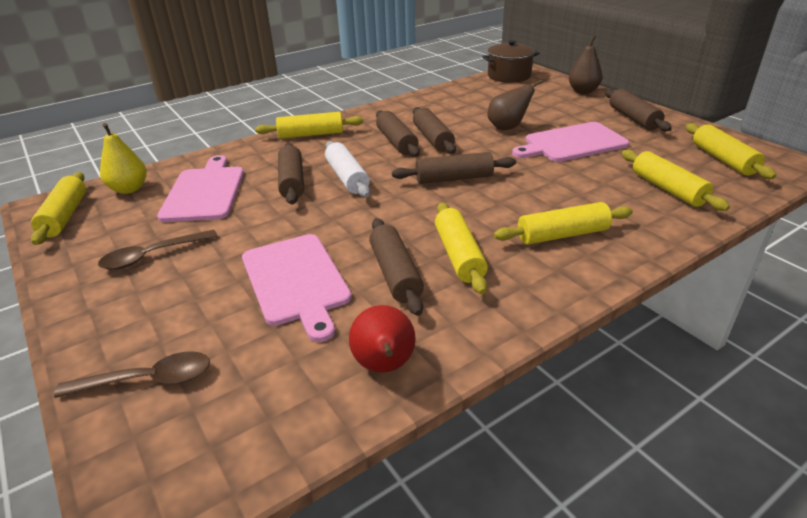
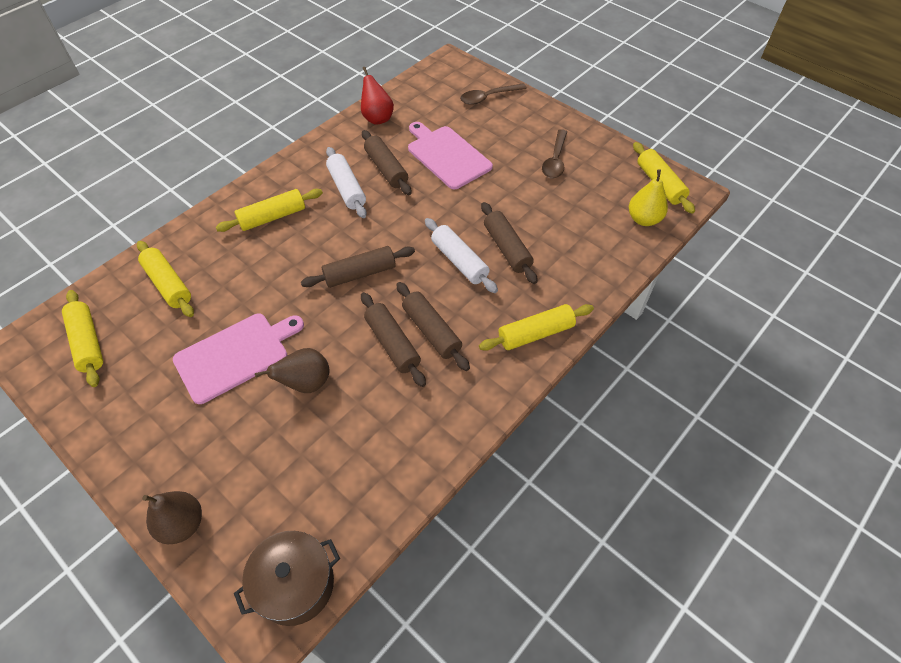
camera: 165 degrees right, 20 degrees up
(152, 256) = (555, 160): brown spoon -> brown spoon turned 150 degrees clockwise
(204, 192) = (575, 225): pink cutting board -> none
(459, 255) = (346, 188): yellow rolling pin -> white rolling pin
(633, 118) = (141, 432): brown rolling pin -> none

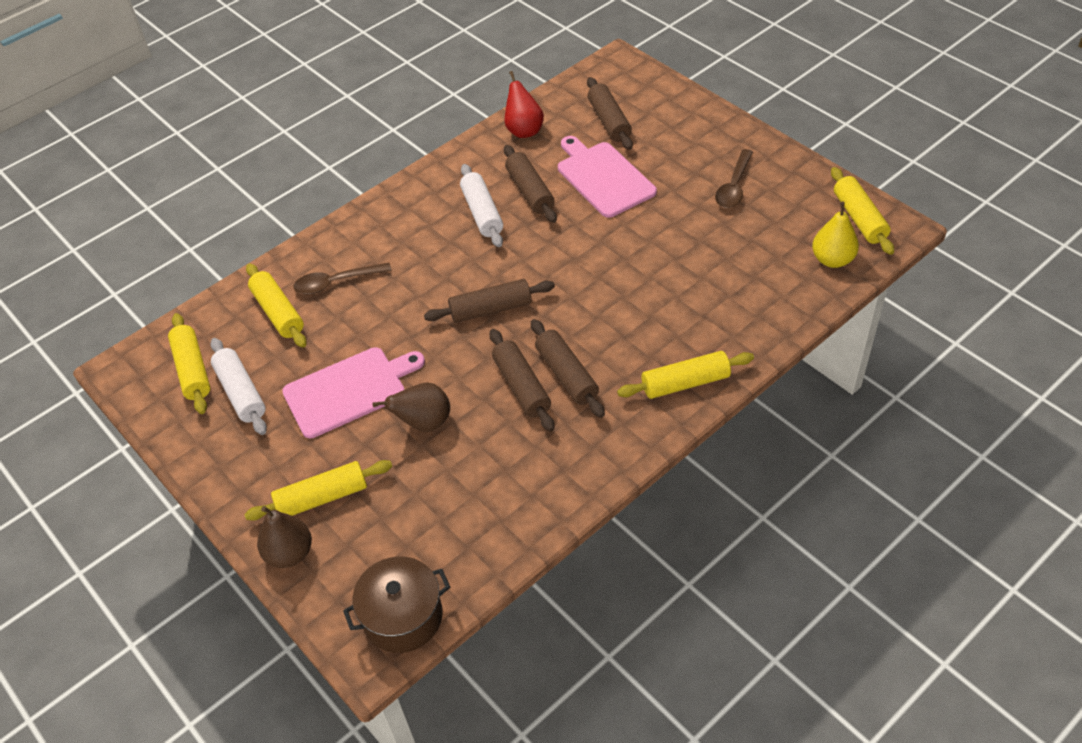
camera: 10 degrees right, 5 degrees down
(272, 217) = (395, 243): yellow rolling pin -> yellow rolling pin (322, 498)
(459, 261) = (606, 300): white rolling pin -> white rolling pin (241, 393)
(488, 97) = (661, 107): brown spoon -> brown spoon (336, 282)
(507, 248) = (663, 287): brown rolling pin -> brown rolling pin (609, 121)

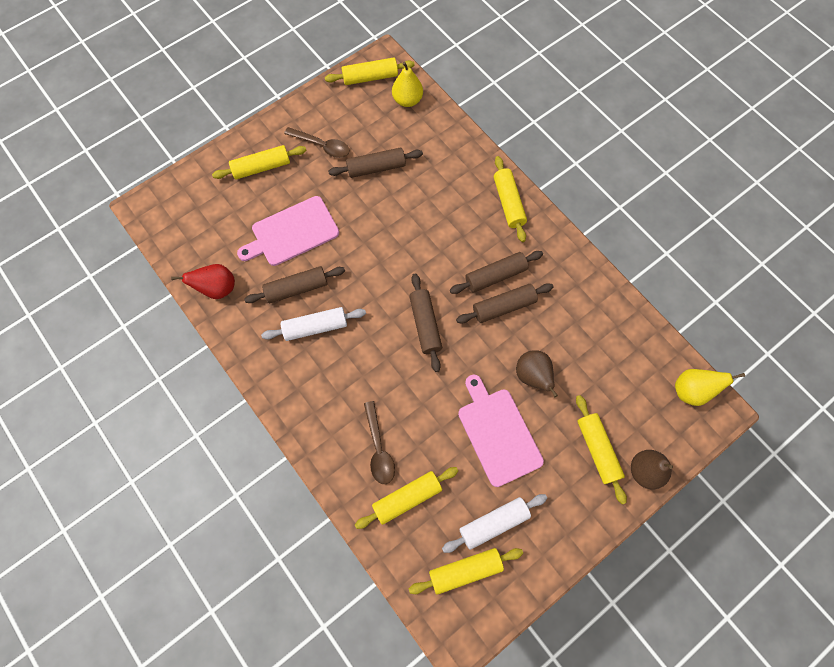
camera: 90 degrees left, 20 degrees up
(403, 617) = (691, 390): brown pot -> yellow pear
(609, 121) = (223, 222): brown rolling pin -> brown rolling pin (376, 168)
(689, 140) = (261, 167): none -> yellow rolling pin

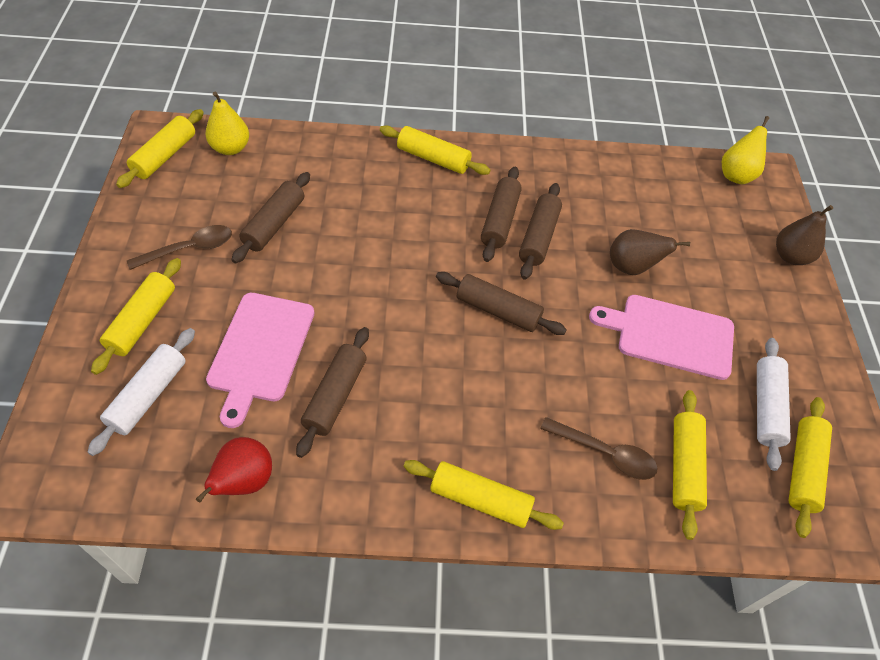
camera: 55 degrees left, 15 degrees down
(315, 327) = (402, 411): white rolling pin -> white rolling pin (148, 396)
(597, 449) = (745, 273): yellow rolling pin -> yellow rolling pin (480, 499)

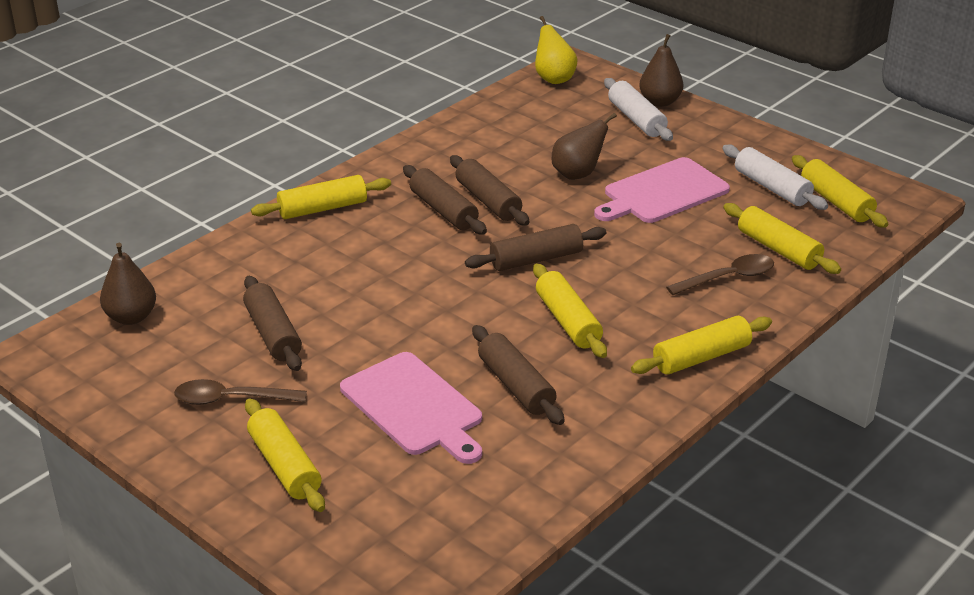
camera: 45 degrees left, 20 degrees down
(148, 396) = (381, 496): white rolling pin -> white rolling pin (636, 119)
(164, 156) = (77, 364): yellow rolling pin -> yellow rolling pin (567, 321)
(189, 249) = (231, 399): brown spoon -> brown spoon turned 105 degrees counterclockwise
(230, 148) = (131, 317): yellow pear -> brown pear
(244, 481) = (543, 475): red pear -> none

